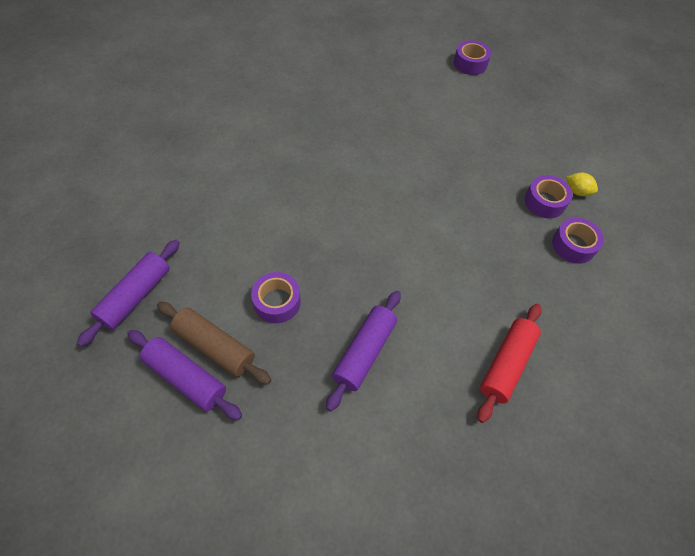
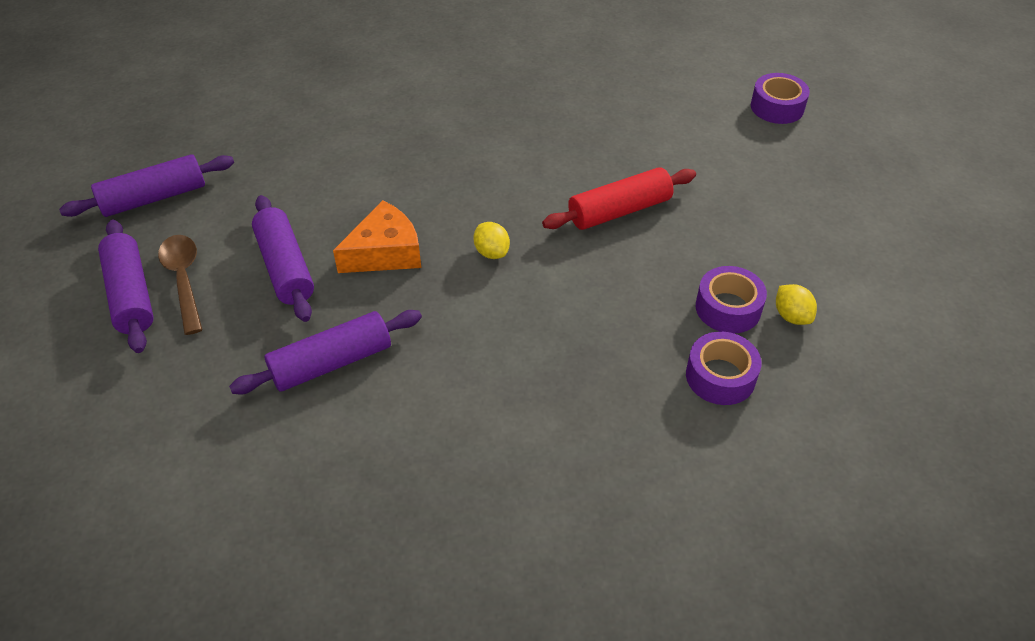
camera: 35 degrees right, 10 degrees down
(215, 347) = (184, 280): brown rolling pin -> brown spoon
(277, 302) = (285, 267): purple tape -> purple rolling pin
(332, 259) = (385, 252): none -> orange cheese
(395, 228) = (491, 252): none -> yellow lemon
(506, 364) = (489, 463): red rolling pin -> red rolling pin (619, 211)

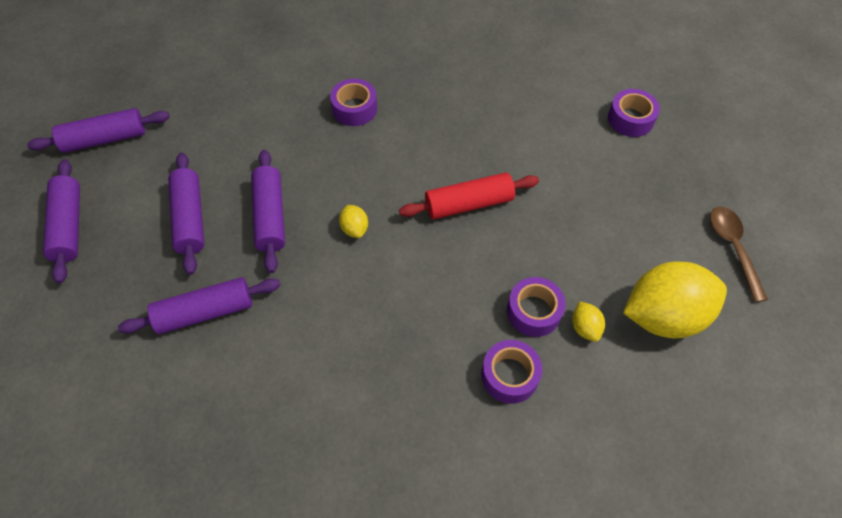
camera: 10 degrees right, 10 degrees up
(184, 280) = (111, 218): brown spoon -> brown spoon (733, 248)
(385, 252) = (270, 216): orange cheese -> purple rolling pin
(456, 132) = (354, 109): none -> purple tape
(876, 292) = (663, 316): none -> yellow lemon

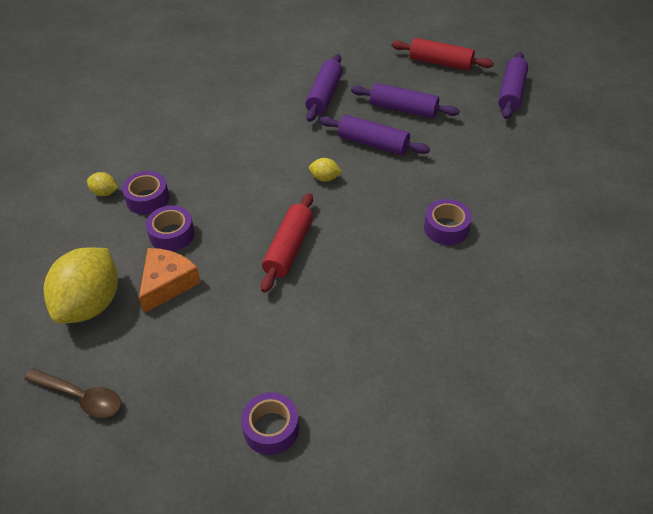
camera: 125 degrees right, 10 degrees down
(69, 226) = (440, 63): purple rolling pin -> red rolling pin
(585, 328) = (132, 254): yellow lemon -> yellow lemon (105, 192)
(587, 270) = (167, 284): none -> orange cheese

